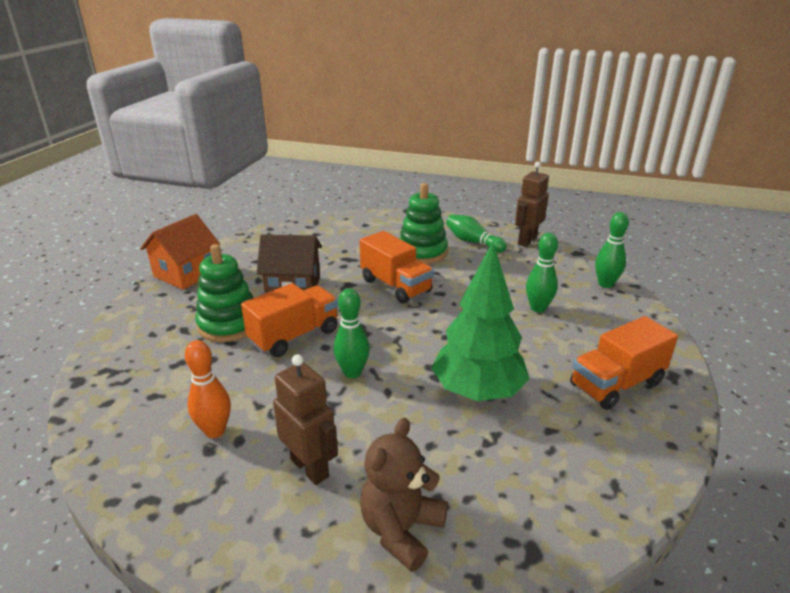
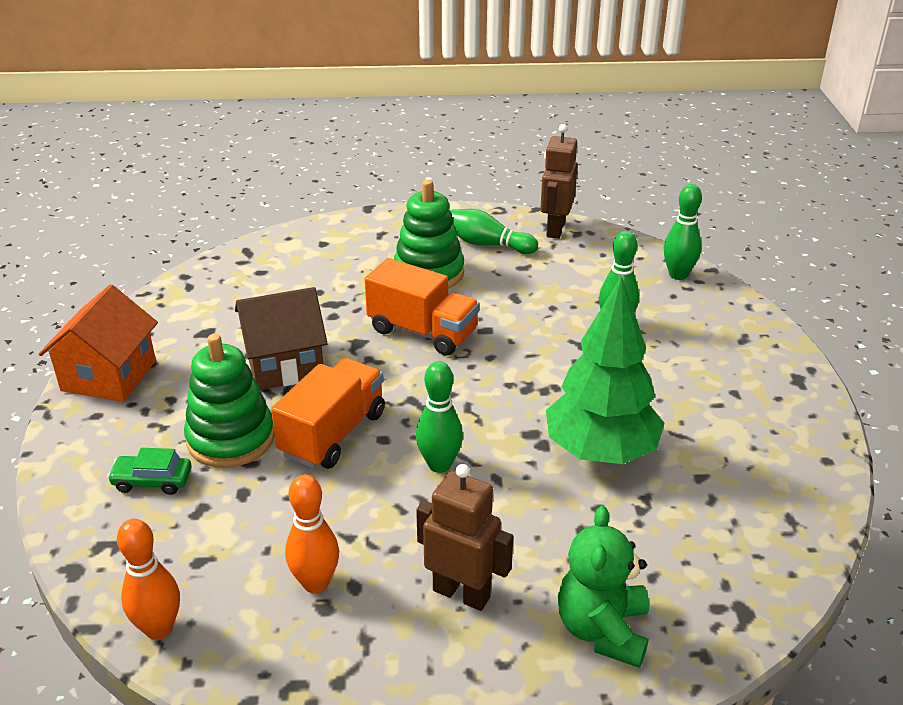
camera: 20 degrees left, 5 degrees up
(96, 432) = (159, 628): none -> orange bowling pin
(164, 339) = (152, 481): none -> green car
(401, 530) = (602, 630): brown teddy bear -> green teddy bear
(616, 384) = (745, 404): orange truck -> none

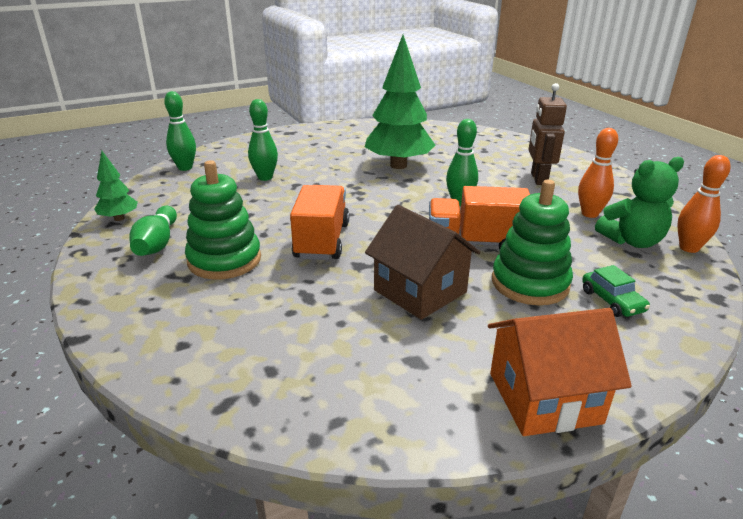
camera: 115 degrees left, 5 degrees down
(555, 229) = (119, 218): brown robot -> green tree
(602, 630) = (513, 151): green teddy bear -> green teddy bear (632, 241)

